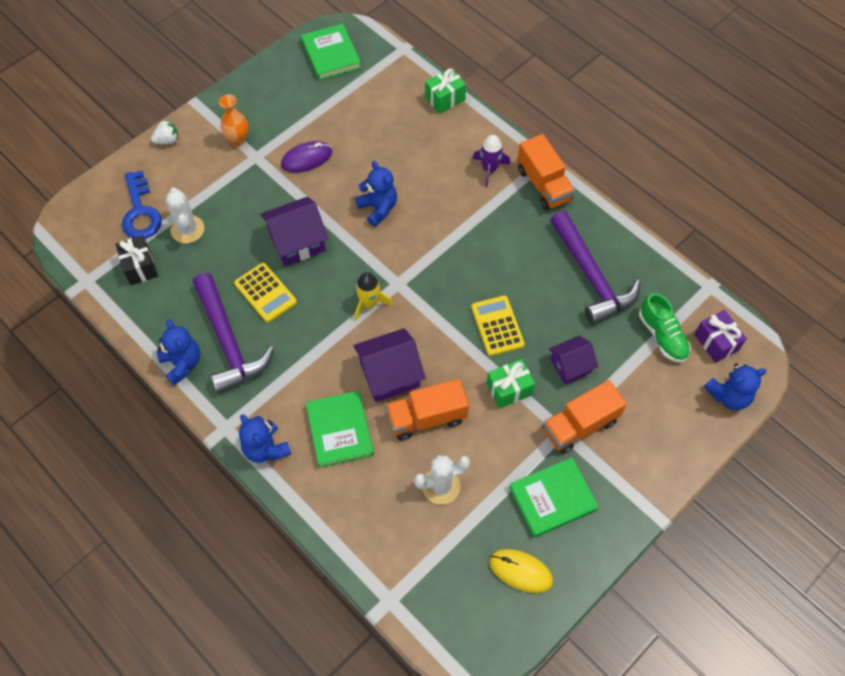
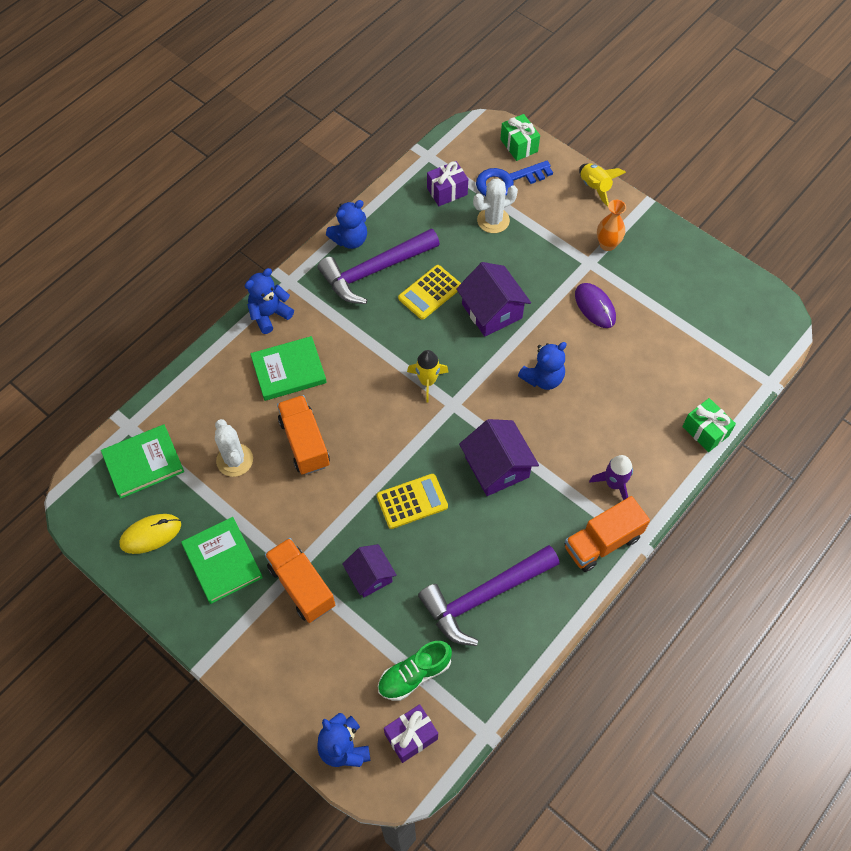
camera: 85 degrees right, 0 degrees up
(140, 267) = (447, 191): black gift -> purple gift
(167, 140) = (595, 187): white strawberry -> yellow rocket
(331, 54) = (742, 312): green book -> green book (143, 463)
(389, 374) = (349, 406): purple house -> purple house (497, 467)
(509, 389) = (339, 516): green gift -> green gift (519, 145)
(520, 571) = (151, 534): yellow mouse -> yellow mouse turned 45 degrees clockwise

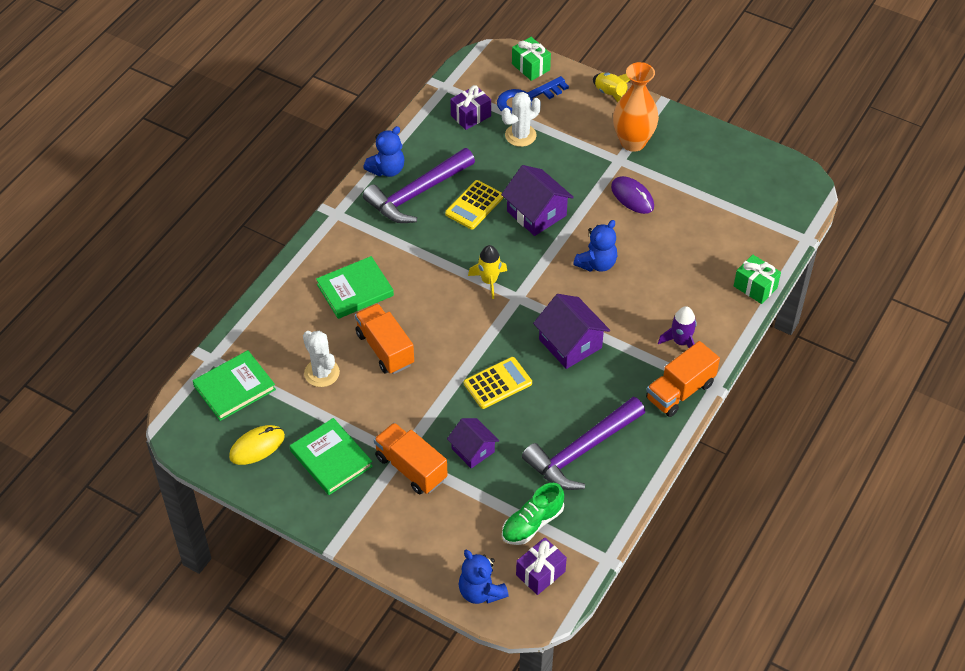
camera: 10 degrees left, 10 degrees down
(269, 314) = (324, 245): blue teddy bear -> none
(607, 244) = (633, 142): orange vase -> orange vase, size x1.68

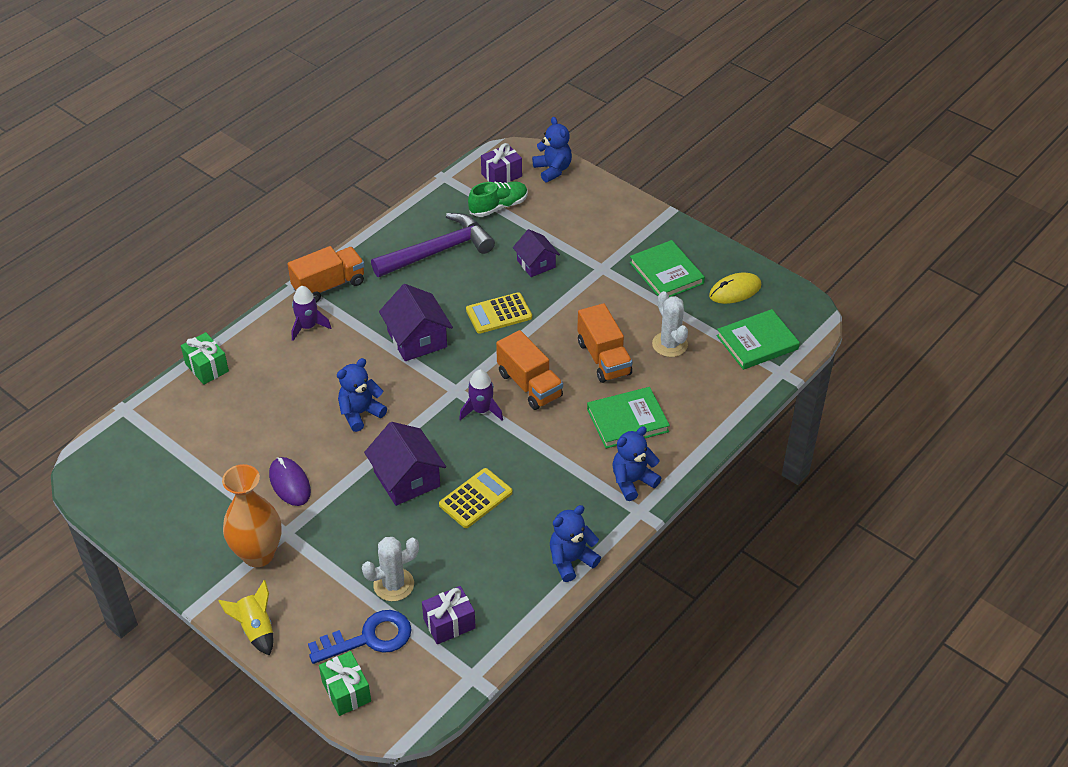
camera: 170 degrees left, 5 degrees down
(345, 237) = (632, 481): none -> blue teddy bear
(411, 468) = (595, 257): orange truck -> orange truck (529, 385)
(417, 194) = (540, 522): purple hammer -> none
(489, 281) = (481, 410): yellow rocket -> purple rocket

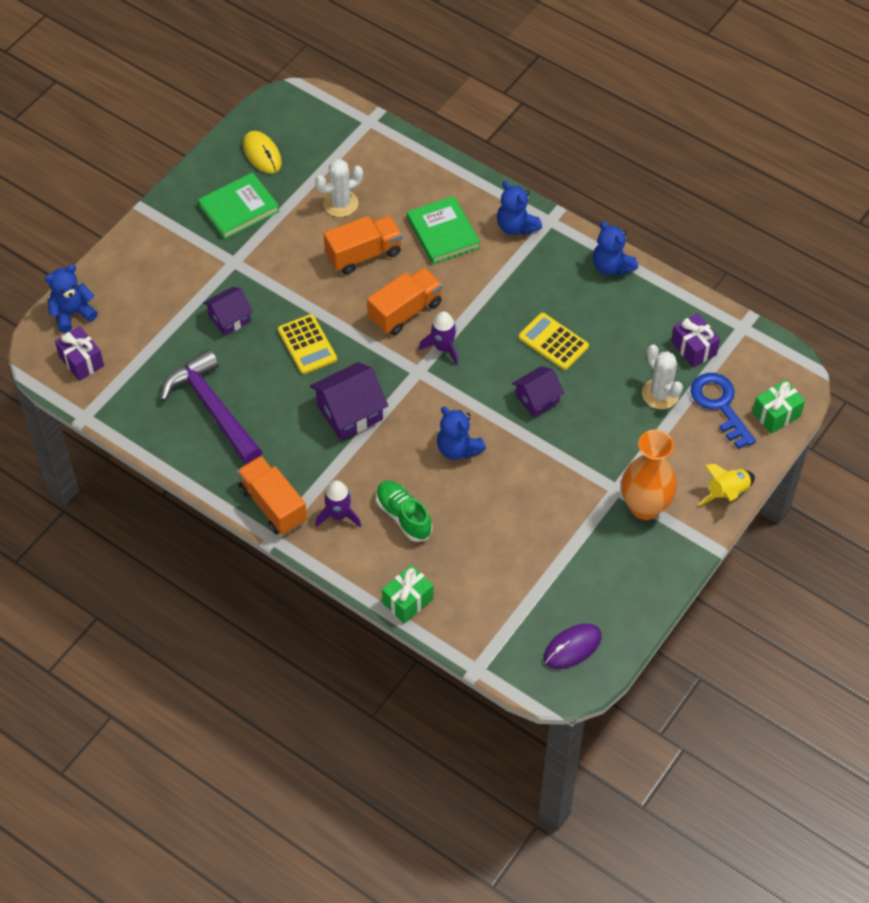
camera: 95 degrees left, 10 degrees up
(290, 483) = (556, 495): purple mouse -> purple mouse (572, 647)
(407, 479) = (537, 399): purple house -> purple house, size x0.65
(498, 206) = (136, 359): green shoe -> green shoe (403, 516)
(757, 342) = (333, 138): green book -> none

